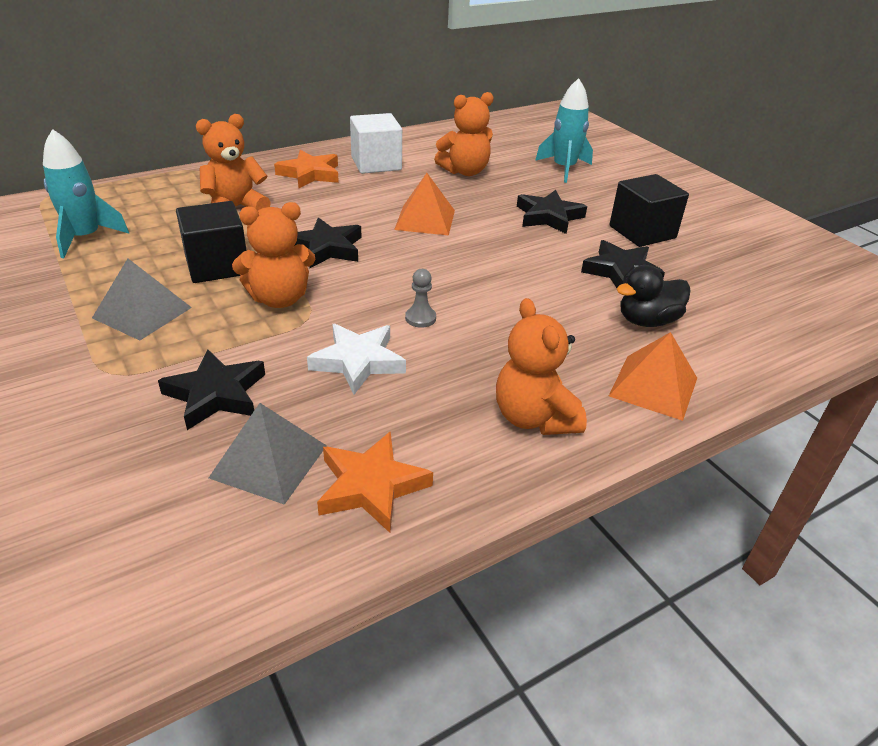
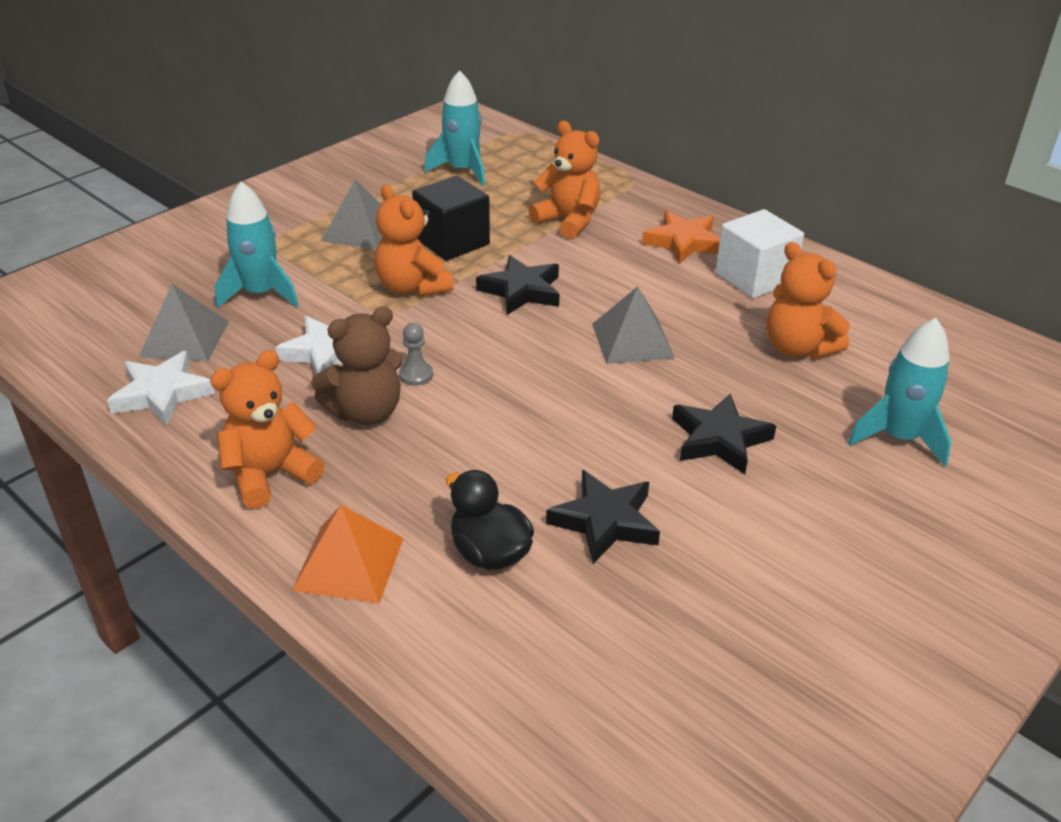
camera: 75 degrees right, 0 degrees up
(216, 394) = (260, 294): black star -> turquoise rocket
(371, 486) = (162, 393): orange star -> white star
(425, 219) = (632, 340): orange pyramid -> grey pyramid
(462, 352) = (366, 412): none -> brown teddy bear
(642, 232) = (741, 538): black cube -> none

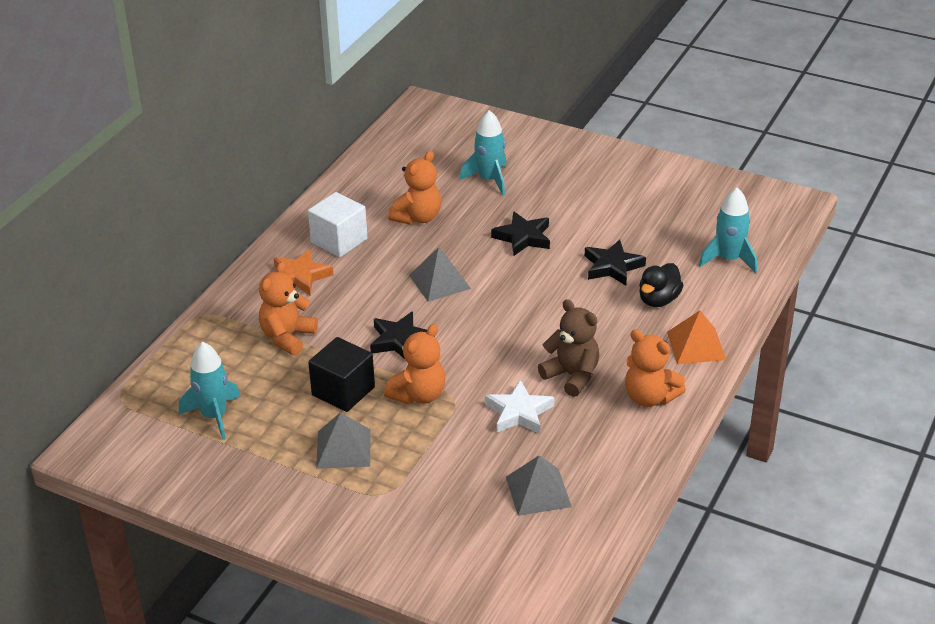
camera: 105 degrees left, 0 degrees up
(162, 393) = (604, 476): white star -> none
(260, 294) = (462, 473): turquoise rocket -> turquoise rocket (728, 259)
(416, 375) = (523, 365): grey pawn -> none

